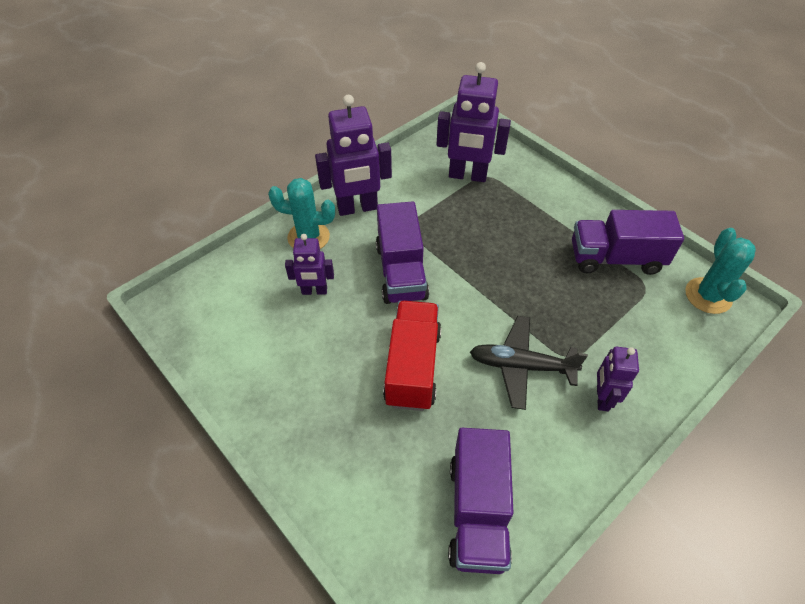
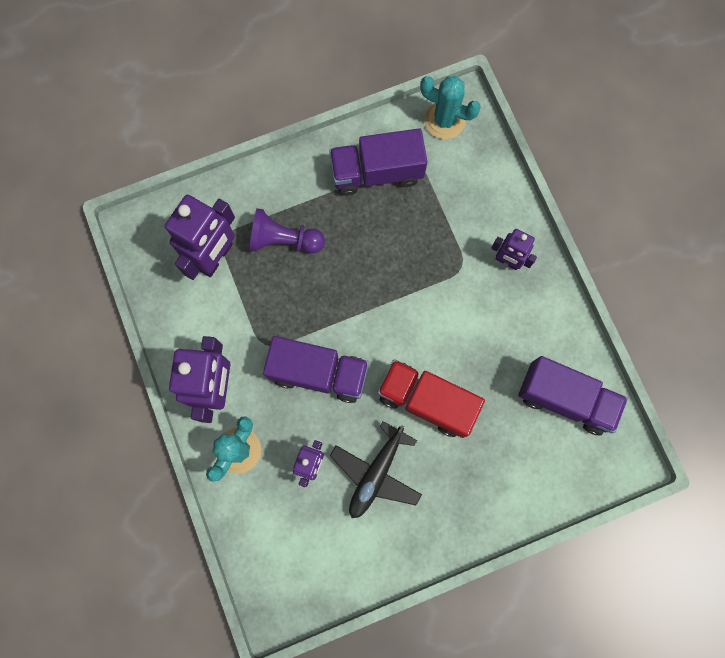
camera: 70 degrees left, 25 degrees up
(508, 213) = (284, 240): none -> purple pawn
(521, 366) = (457, 310): black plane -> black plane (376, 473)
(615, 258) = (377, 172): purple truck -> purple truck turned 60 degrees clockwise

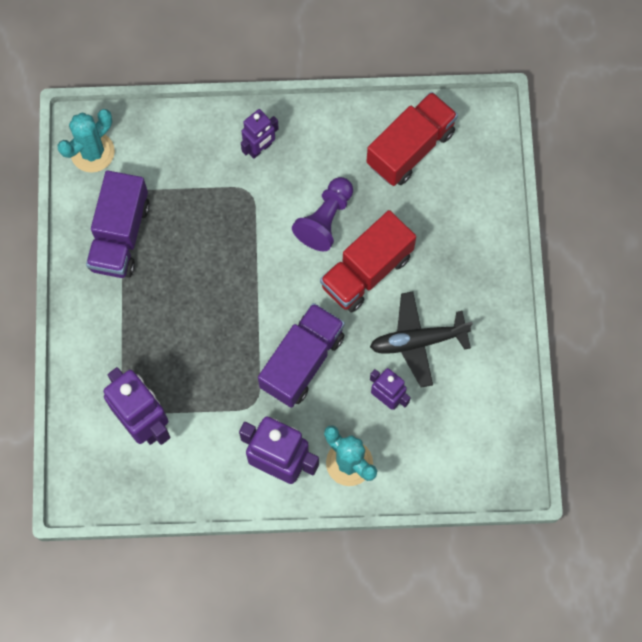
camera: 70 degrees left, 5 degrees down
(284, 240) = (154, 349): purple pawn -> purple pawn (325, 219)
(376, 473) = (418, 341): black plane -> black plane turned 120 degrees clockwise
(565, 399) = (410, 148): purple truck -> red truck

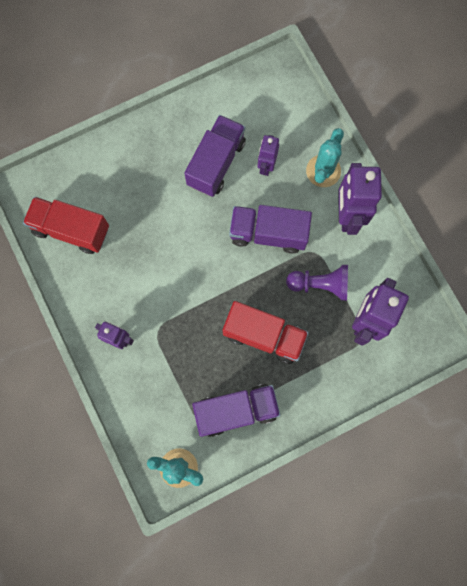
camera: 115 degrees left, 5 degrees up
(325, 219) = (154, 265): purple pawn -> purple pawn (320, 284)
(366, 271) = (181, 219): red truck -> red truck (264, 335)
(418, 341) = (216, 163): black plane -> purple truck

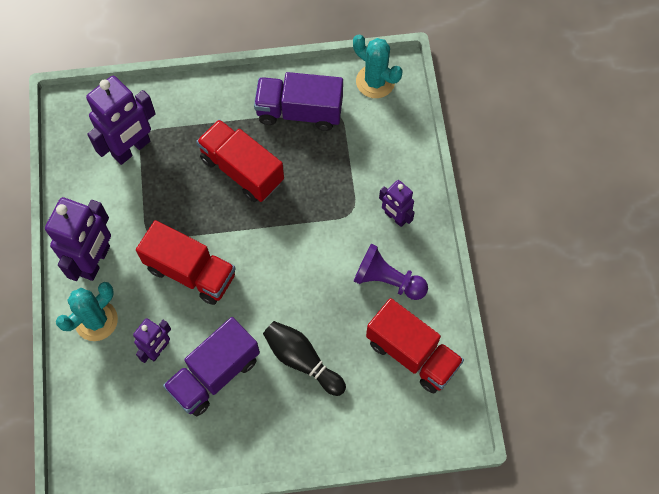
camera: 160 degrees left, 10 degrees down
(154, 196) = (302, 360): none -> black bowling pin
(268, 233) = (191, 272): purple truck -> red truck
(320, 284) = (160, 199): purple pawn -> purple pawn (387, 280)

